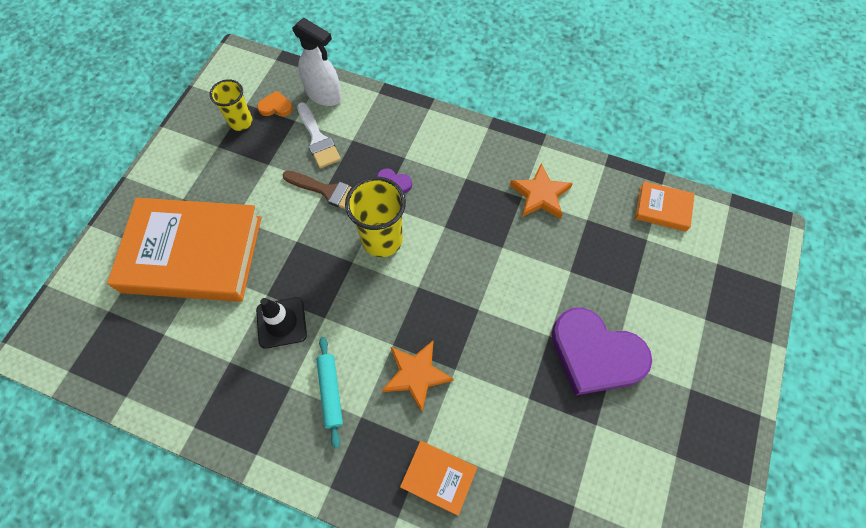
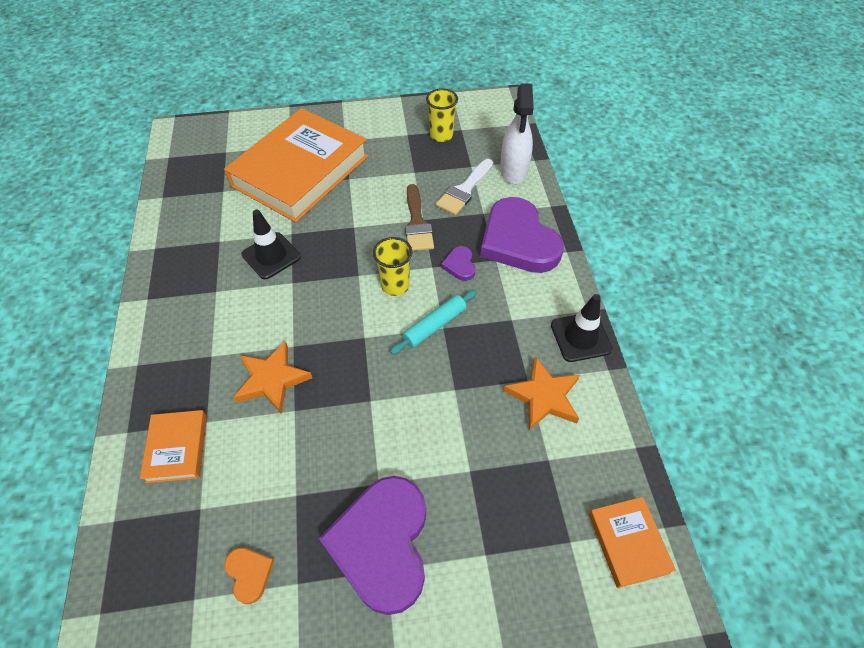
camera: 60 degrees right, 10 degrees down
(193, 254) = (300, 171): orange book -> orange book turned 60 degrees clockwise
(276, 107) = (474, 148): orange heart -> orange heart (249, 574)
(330, 392) = (224, 321): turquoise rolling pin -> turquoise rolling pin (434, 325)
(382, 240) = (395, 285): yellow cup -> yellow cup, size x0.64
(397, 133) = (518, 241): none -> purple heart
(507, 145) = (580, 337): none -> black traffic cone

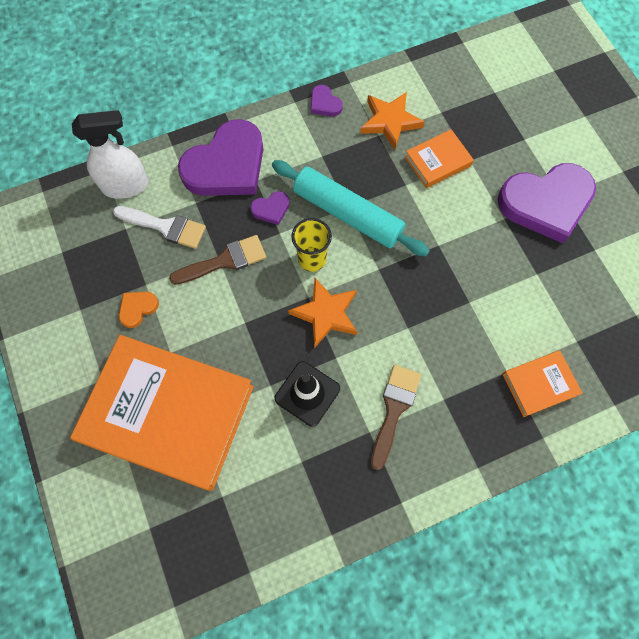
camera: 105 degrees left, 15 degrees up
(224, 314) = (394, 409): none -> brown brush
(249, 574) = (604, 284): orange heart -> orange heart (137, 308)
(272, 379) = (448, 332): orange star -> orange star (326, 314)
(434, 325) = (347, 214): turquoise rolling pin -> turquoise rolling pin, size x1.74
(441, 135) = (76, 271): yellow cup -> none
(580, 337) = (324, 103): black traffic cone -> purple heart
(628, 543) = (482, 60): orange book -> orange book (437, 161)

